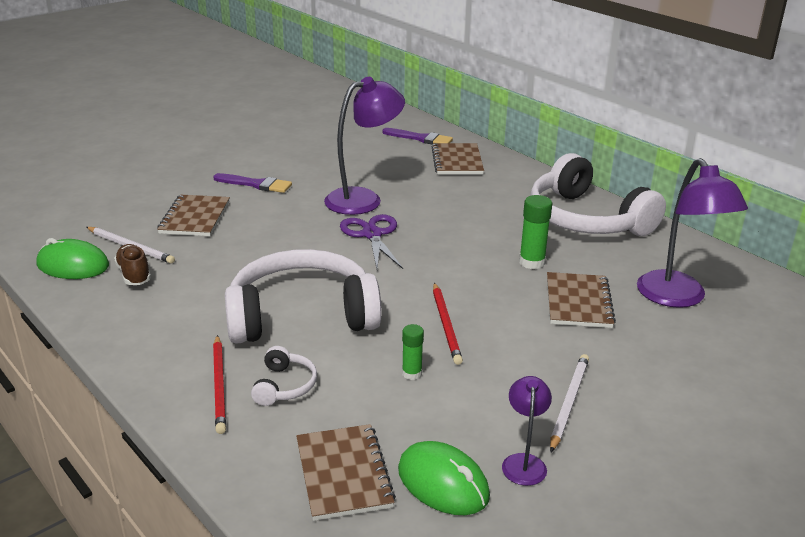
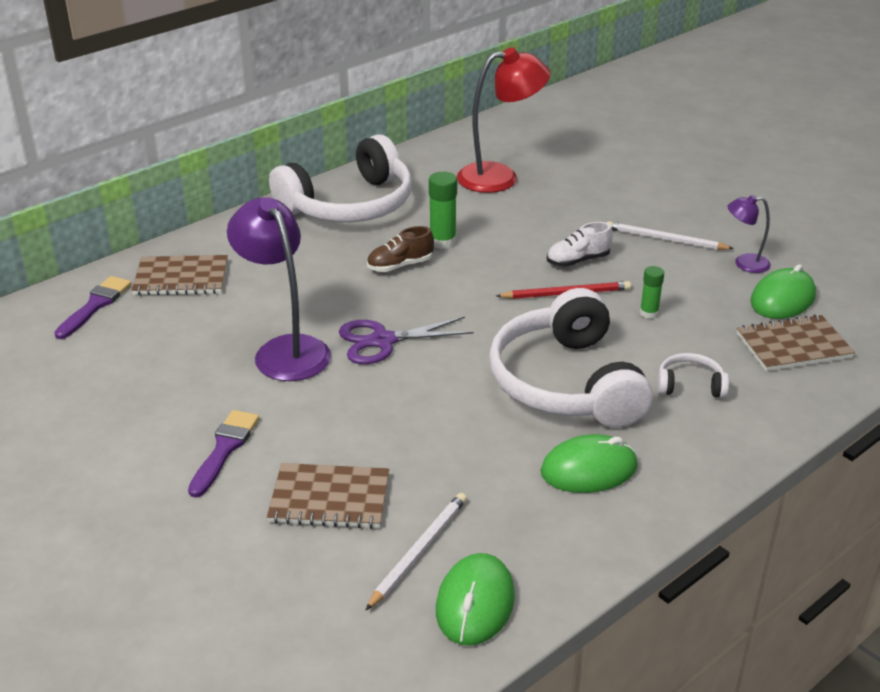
camera: 90 degrees left, 5 degrees up
(134, 274) = (494, 533): brown shoe -> brown shoe (400, 265)
(185, 318) = (589, 469): none -> green mouse
(219, 385) = (703, 427): red pencil -> none
(510, 336) = (578, 261): none -> white shoe
(578, 302) = (514, 223): brown notebook -> none
(677, 298) = (500, 177): purple lamp -> red lamp

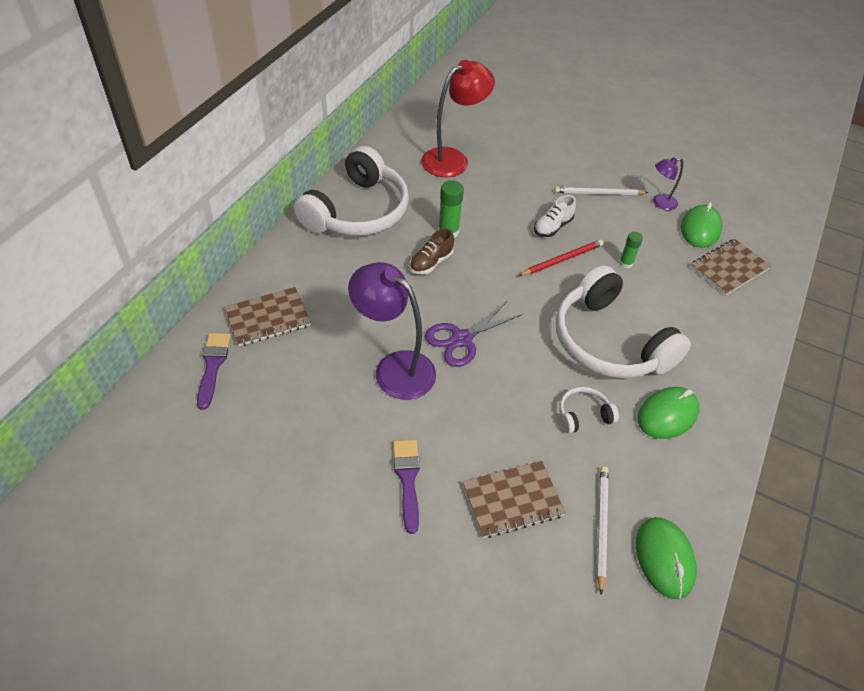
camera: 25 degrees left, 15 degrees up
(690, 385) = (687, 321): white headphones -> white headphones (583, 415)

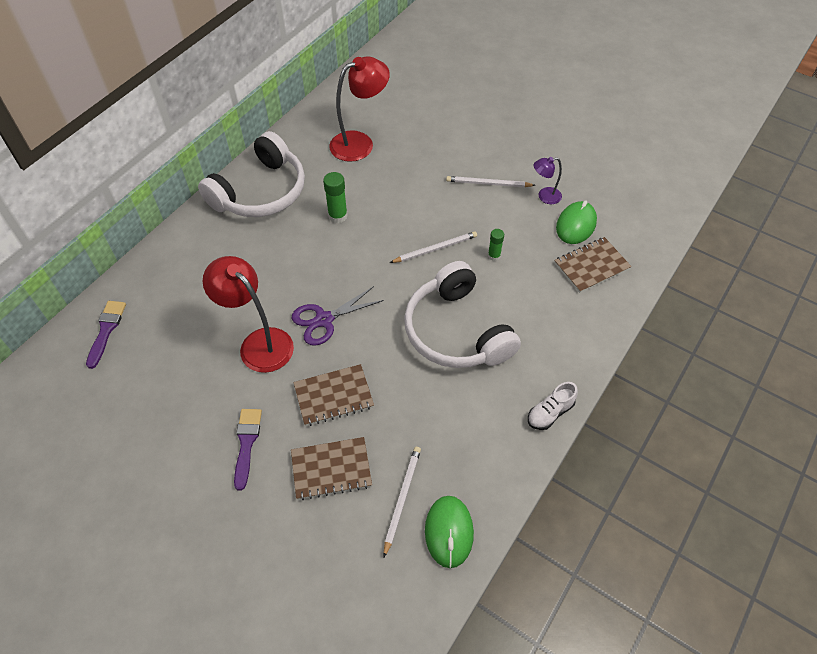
camera: 10 degrees right, 5 degrees up
(268, 318) = (161, 290): brown notebook -> brown notebook (333, 396)
(394, 368) = (259, 343): purple lamp -> red lamp
(431, 262) = (315, 245): brown shoe -> none
(552, 227) = (435, 216): white shoe -> white shoe (550, 413)
(562, 260) = (435, 249): red pencil -> white pencil
(583, 415) = (414, 398): white headphones -> none
(667, 415) = (490, 404): green mouse -> none

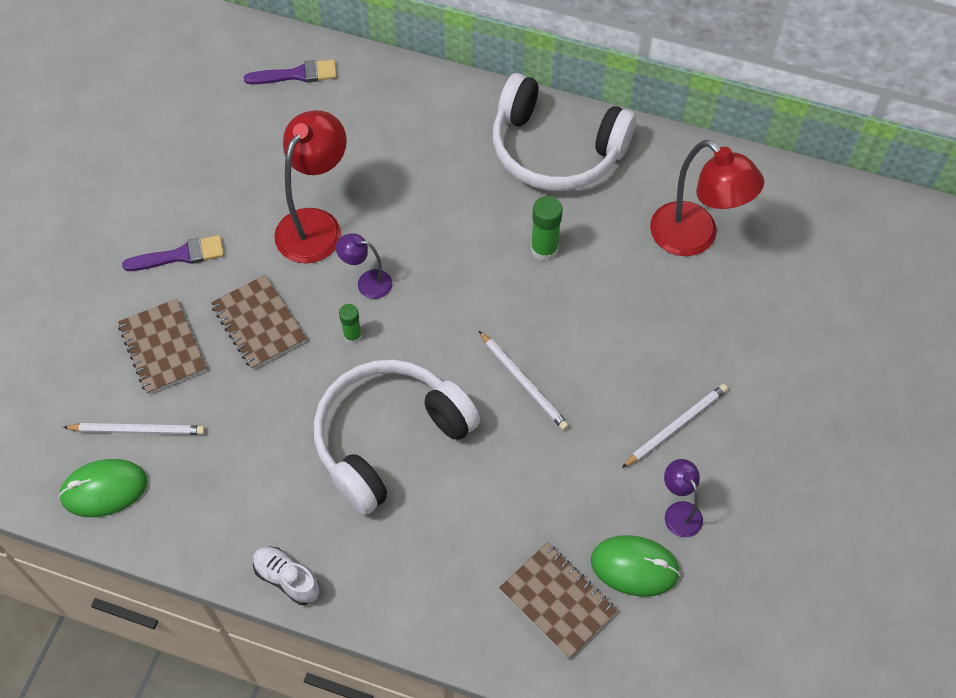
camera: 75 degrees right, 5 degrees up
(324, 320) = (367, 282): purple scissors -> purple lamp
(488, 184) = (676, 426): white pencil -> white pencil turned 60 degrees clockwise
(494, 256) = (535, 461): green glue stick -> green glue stick (352, 336)

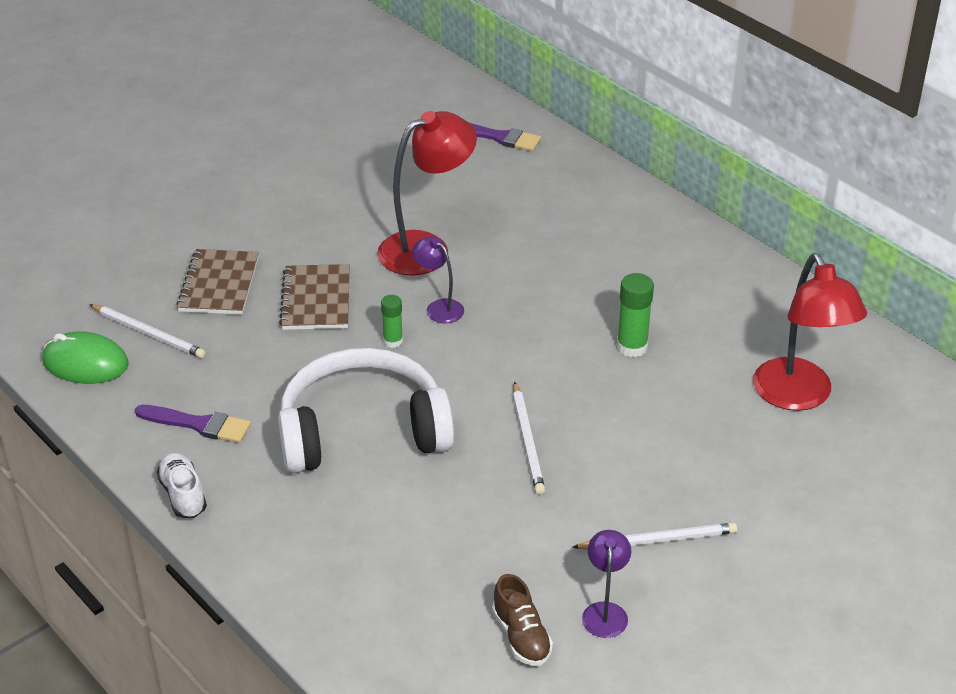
camera: 30 degrees right, 20 degrees down
(180, 255) = (289, 226): purple brush -> purple brush (199, 424)
(556, 150) = (705, 276): white headphones -> none
(557, 601) = (420, 628): brown notebook -> none
(634, 567) = (521, 636): green mouse -> brown shoe

